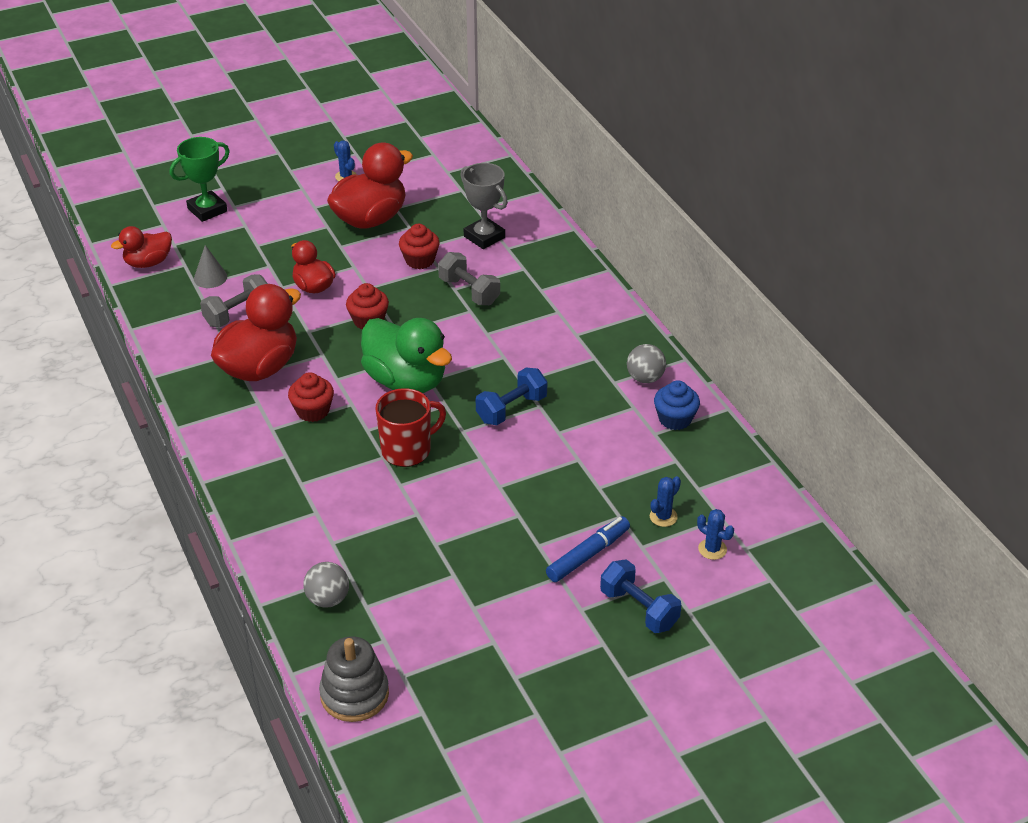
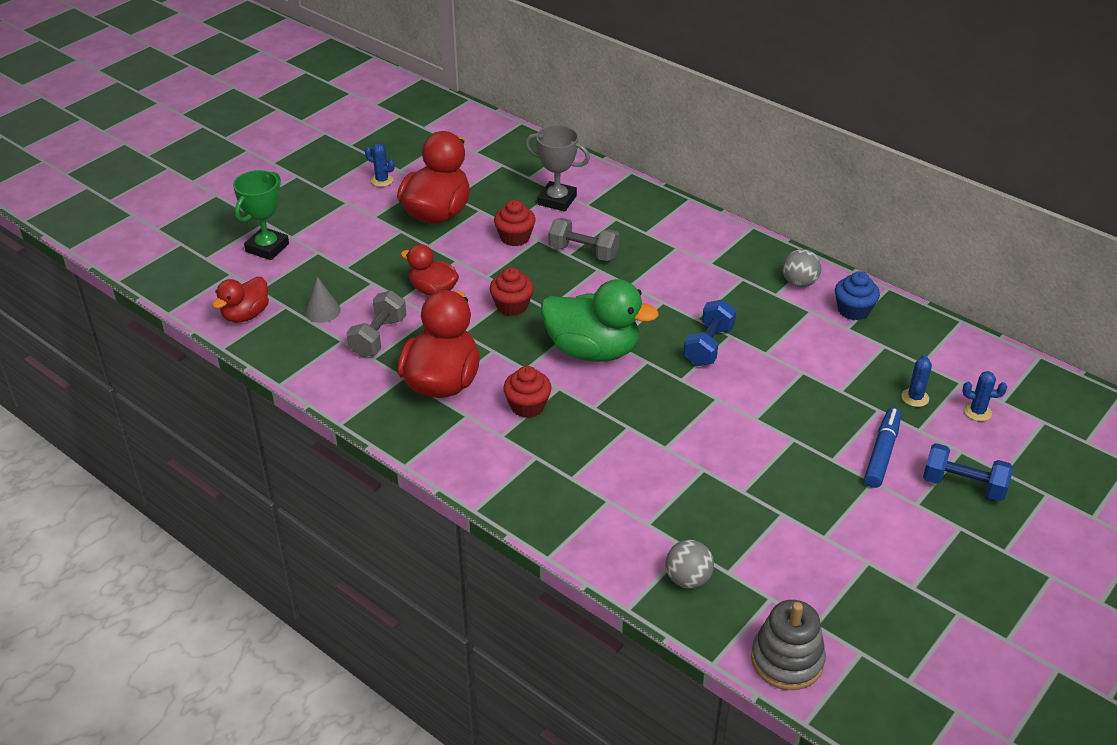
camera: 25 degrees left, 0 degrees up
(407, 450) = (646, 413): red mug -> none

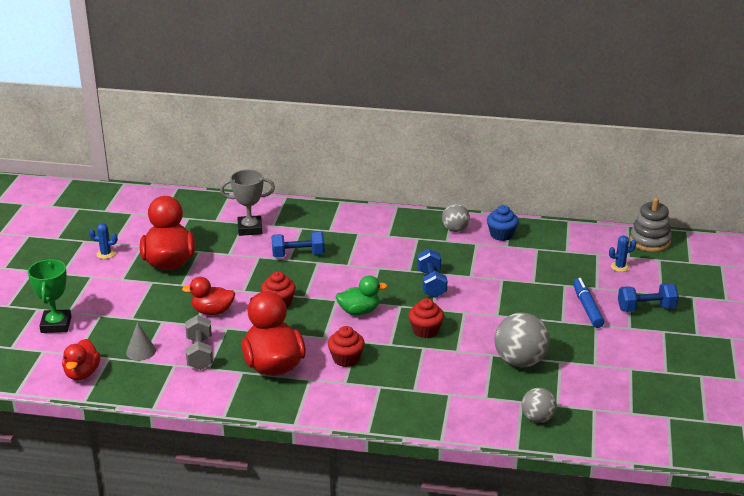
camera: 30 degrees left, 10 degrees down
(515, 237) = (241, 260): red cupcake -> red cupcake (425, 330)
(583, 252) = (298, 255): grey dumbbell -> blue dumbbell
(593, 350) = (359, 311): green duck -> green duck, size x0.58
(731, 493) = (520, 361): none -> grey ball
(787, 660) = (632, 438): grey stacking toy -> grey stacking toy (650, 241)
(915, 397) = (579, 271): blue cactus -> none

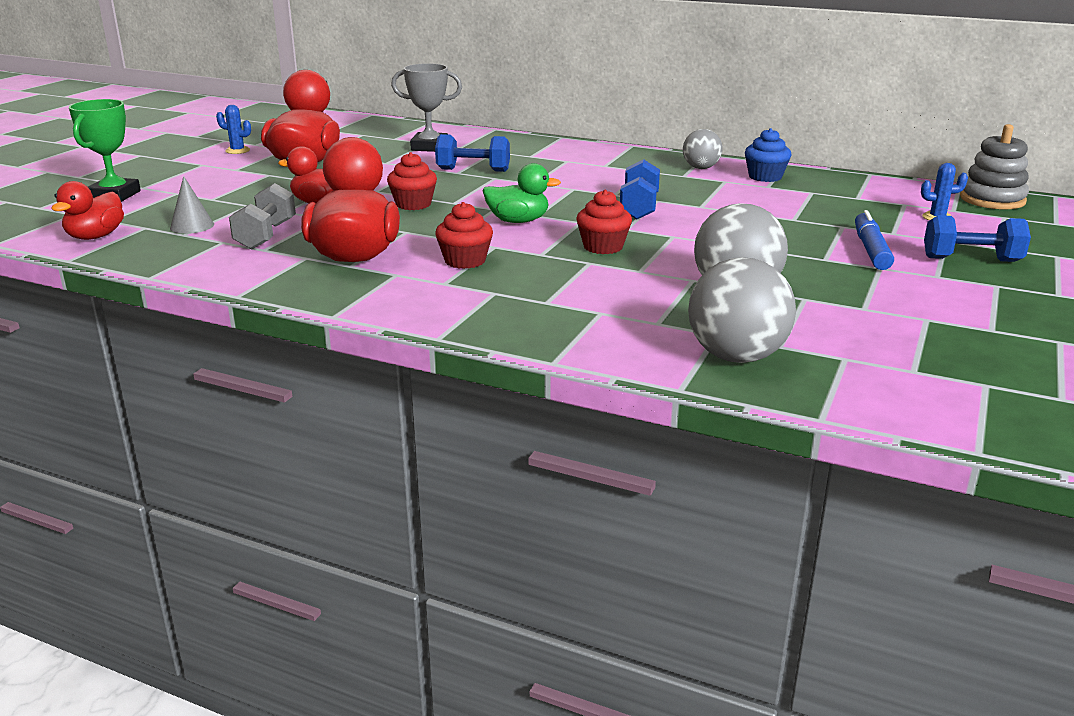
camera: 15 degrees right, 5 degrees down
(537, 418) = (736, 356): grey ball -> grey ball, size x1.67

